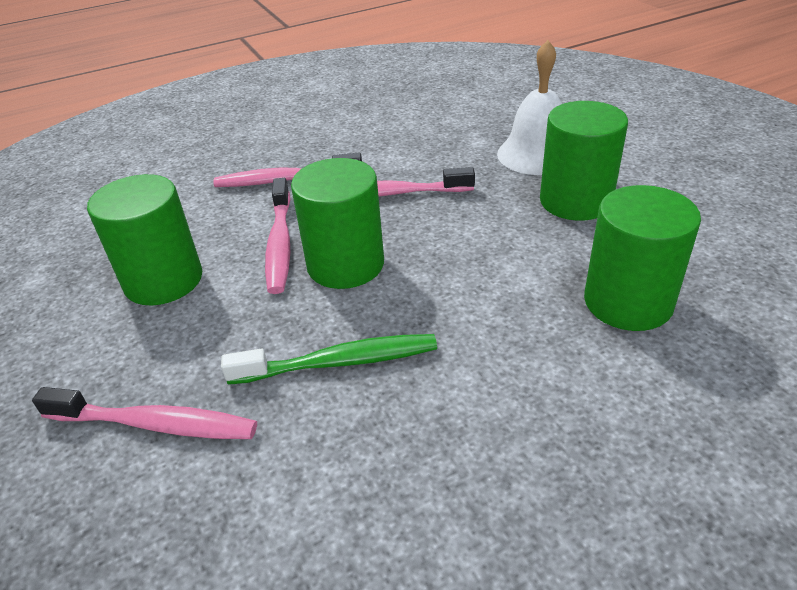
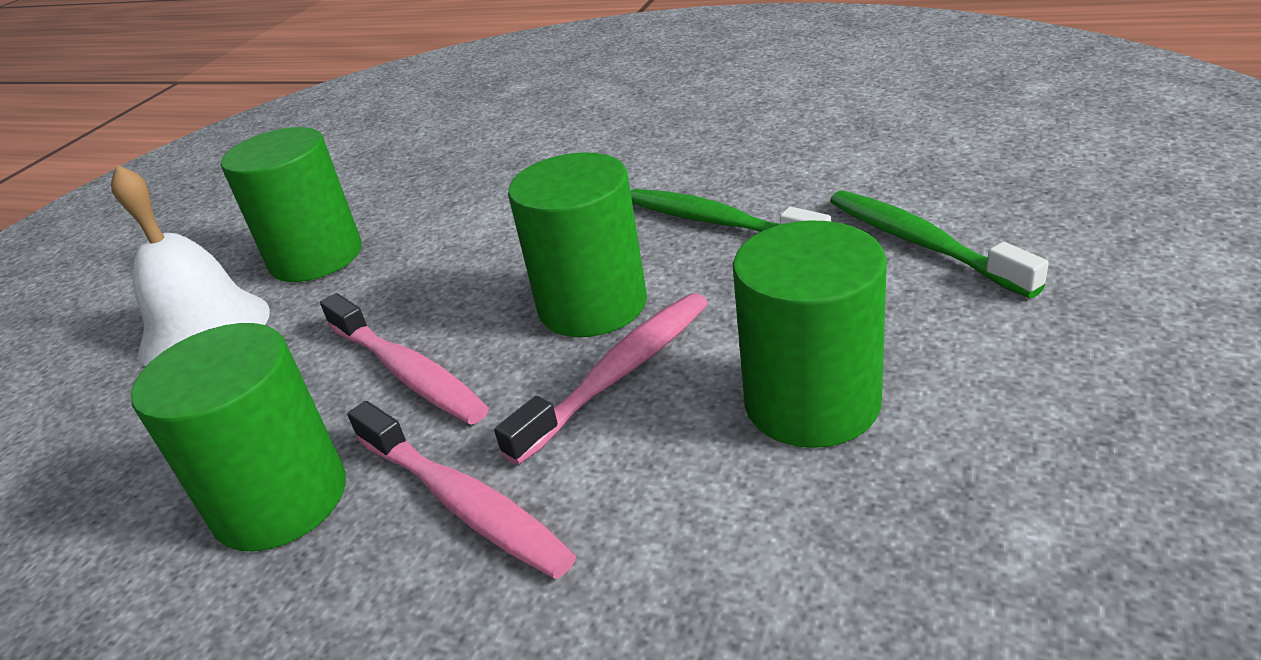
camera: 130 degrees left, 5 degrees down
(155, 424) = (921, 243): pink toothbrush -> green toothbrush
(628, 302) = (470, 173): green cylinder -> green cylinder (280, 499)

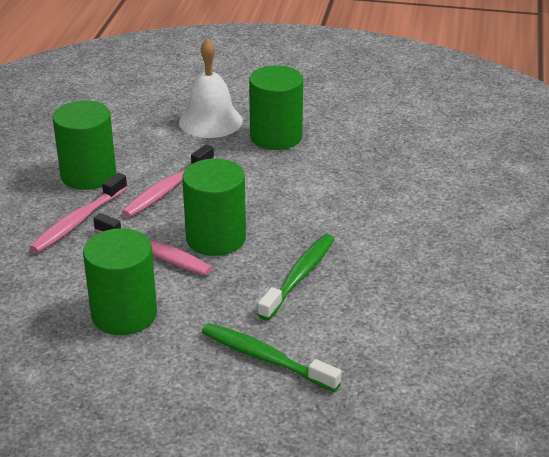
camera: 75 degrees right, 0 degrees up
(921, 243) = (265, 358): green toothbrush -> green toothbrush turned 105 degrees counterclockwise

